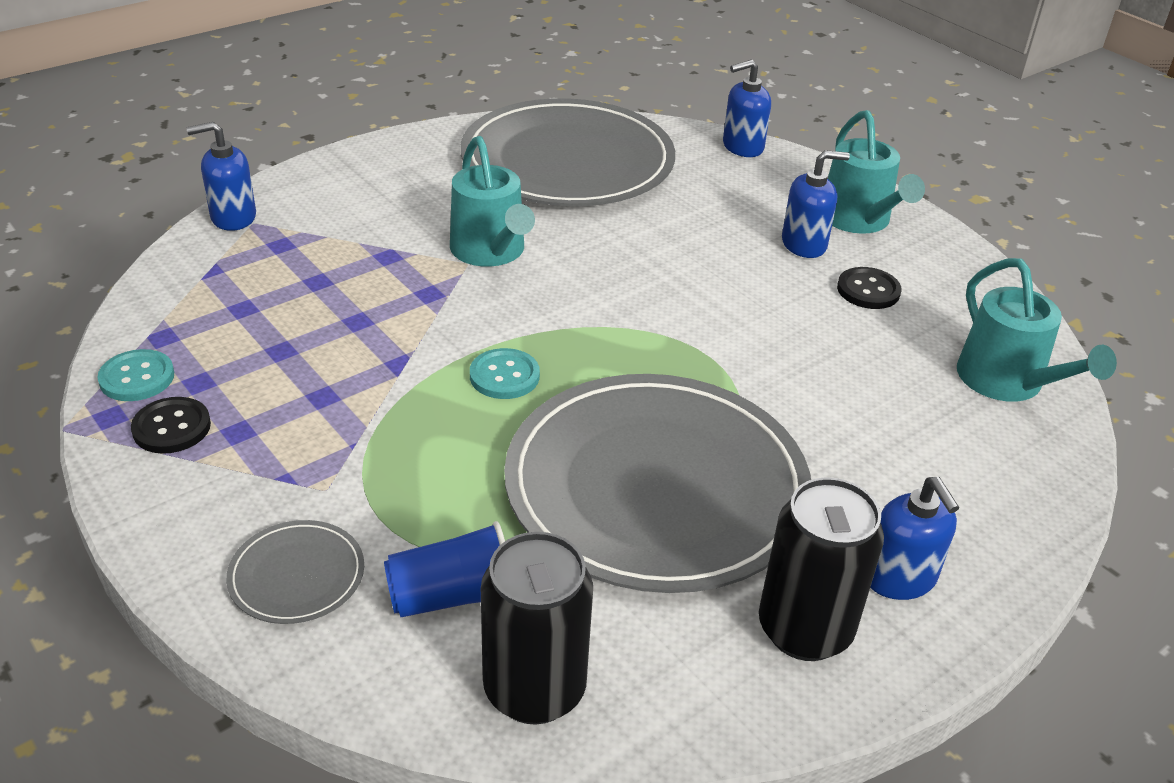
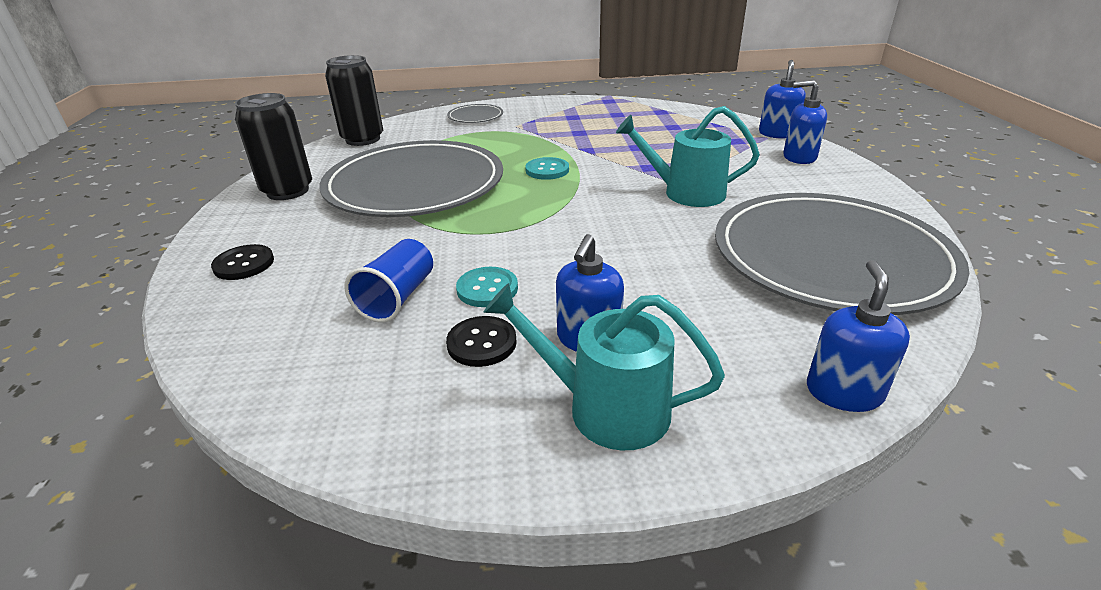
camera: 125 degrees right, 5 degrees down
(137, 378) = (632, 106): turquoise button -> turquoise button (487, 289)
(172, 427) = (589, 108): black button -> black button (244, 264)
(452, 596) = (425, 135): blue cup -> blue cup (398, 297)
(899, 578) = (261, 224): blue soap dispenser -> blue soap dispenser (799, 157)
(1007, 382) = (287, 357): turquoise watering can -> none

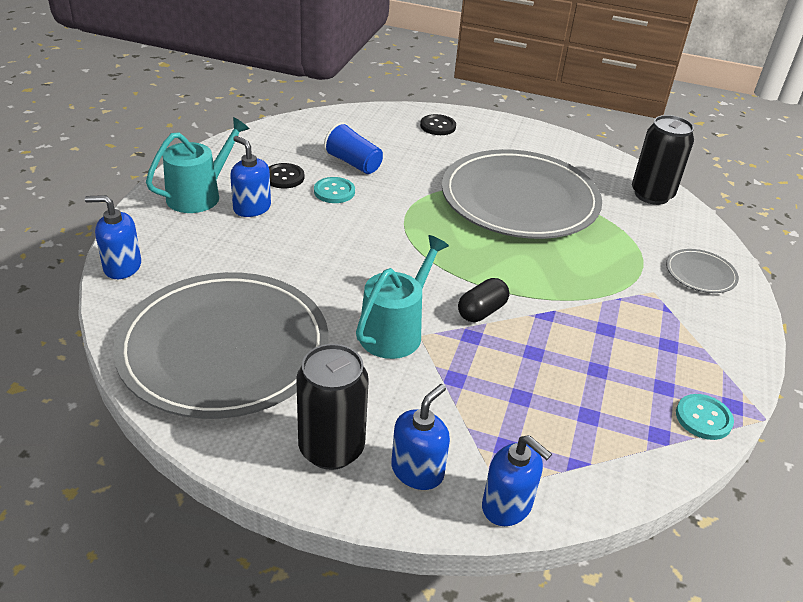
camera: 110 degrees right, 5 degrees up
(288, 191) = (544, 149): black can -> black can (331, 448)
(547, 170) = (506, 271): turquoise button -> turquoise button (703, 418)
(614, 169) = (481, 311): none -> black capsule
(843, 392) = (122, 267): blue soap dispenser -> blue soap dispenser turned 150 degrees clockwise

